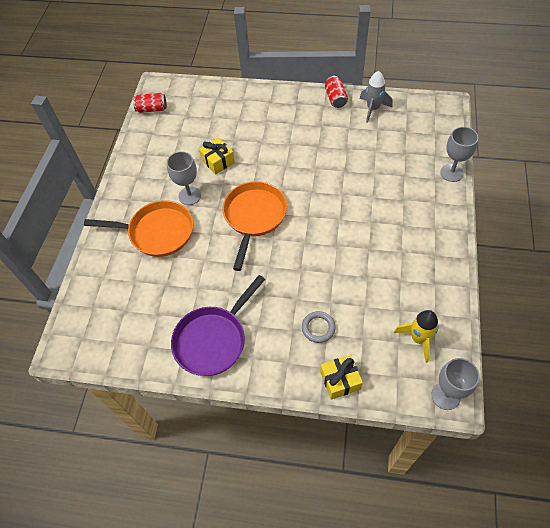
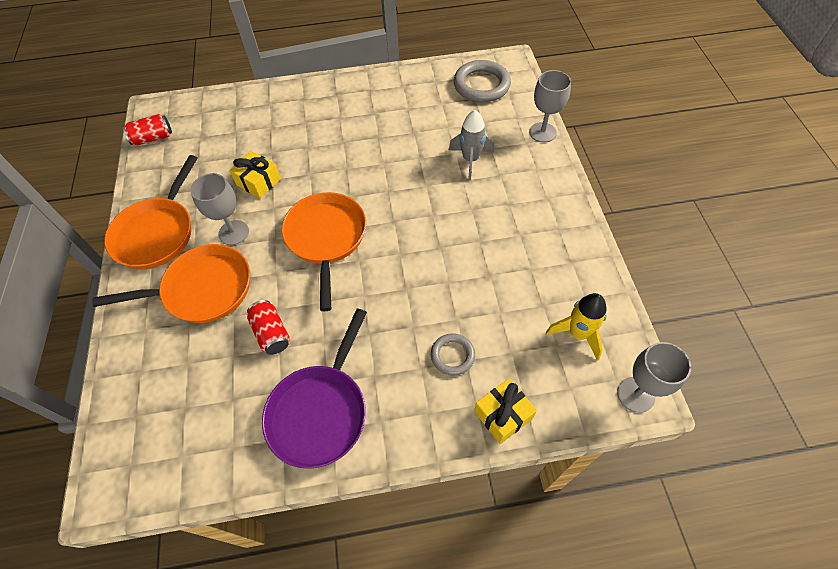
camera: 20 degrees left, 0 degrees up
(137, 182) = (157, 233): none -> orange pan
(335, 98) = (381, 79): red can -> red can (271, 333)
(373, 109) = (428, 82): grey rocket -> grey rocket (470, 160)
(415, 121) = (481, 85): none -> grey ring

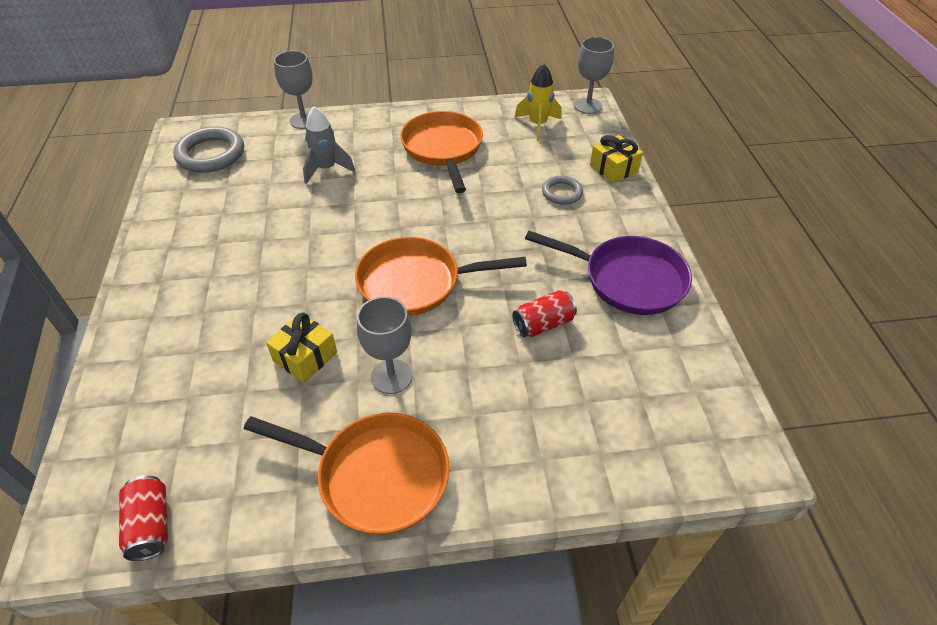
camera: 90 degrees left, 10 degrees down
(202, 289) = (481, 401): orange pan -> orange pan (443, 149)

